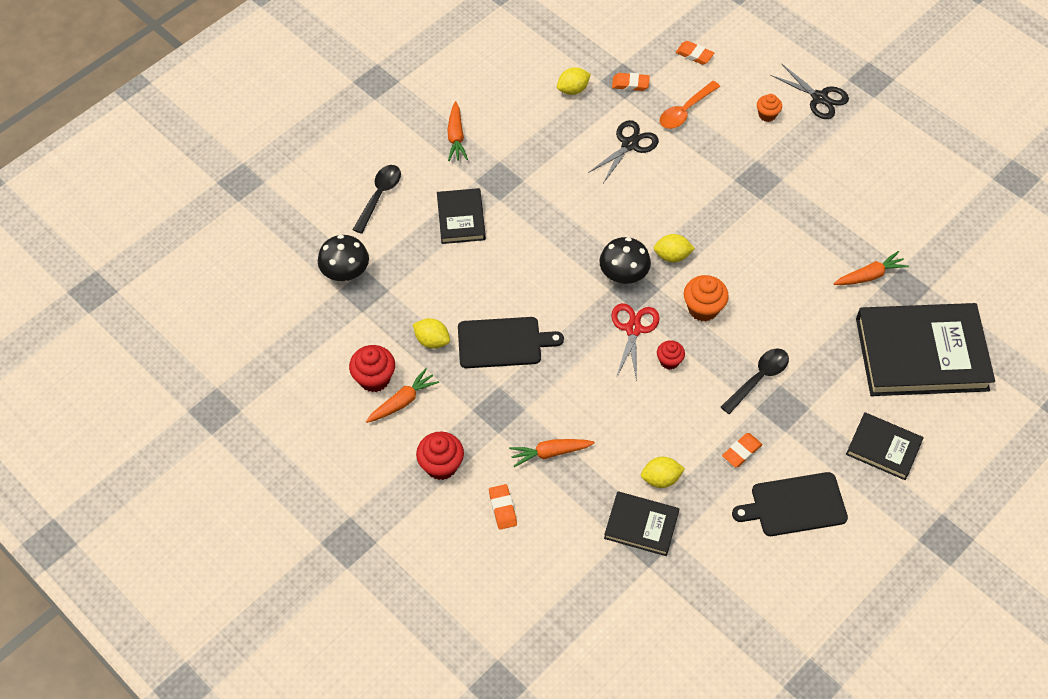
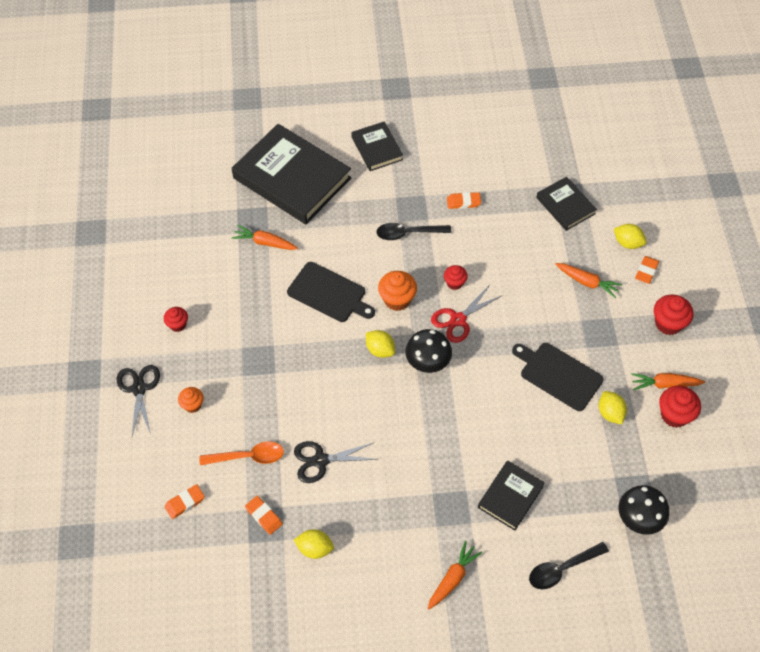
camera: 140 degrees left, 0 degrees up
(661, 479) = (529, 221): yellow lemon -> yellow lemon (627, 243)
(694, 55) = (185, 503): orange eraser -> orange eraser turned 75 degrees clockwise
(795, 505) = (462, 156): black cutting board -> black cutting board (329, 293)
(851, 160) = (178, 325): none -> red cupcake

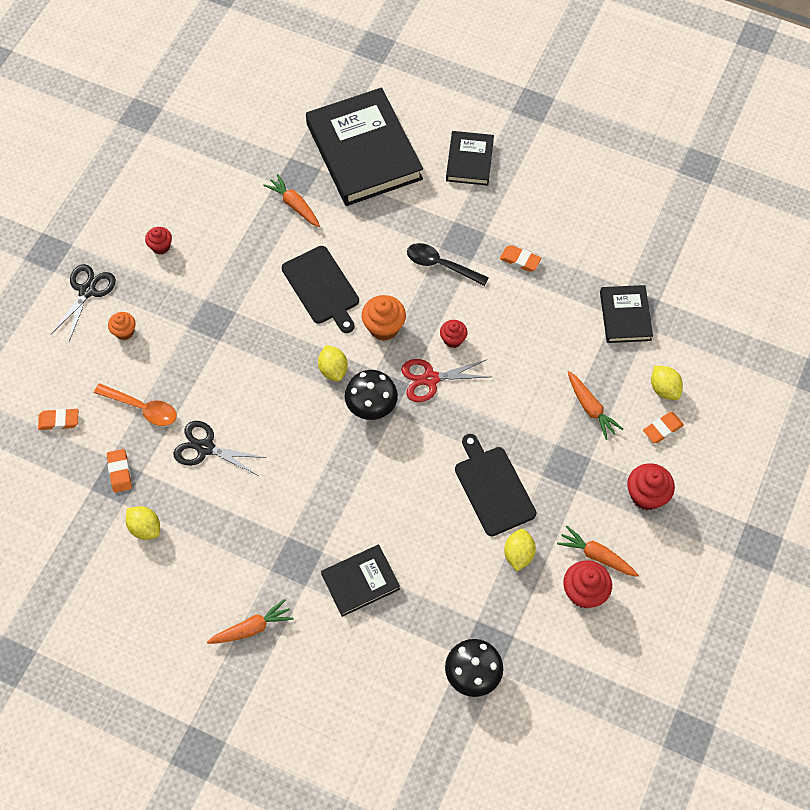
camera: 30 degrees right, 5 degrees up
(562, 569) = (361, 679): black spoon -> none

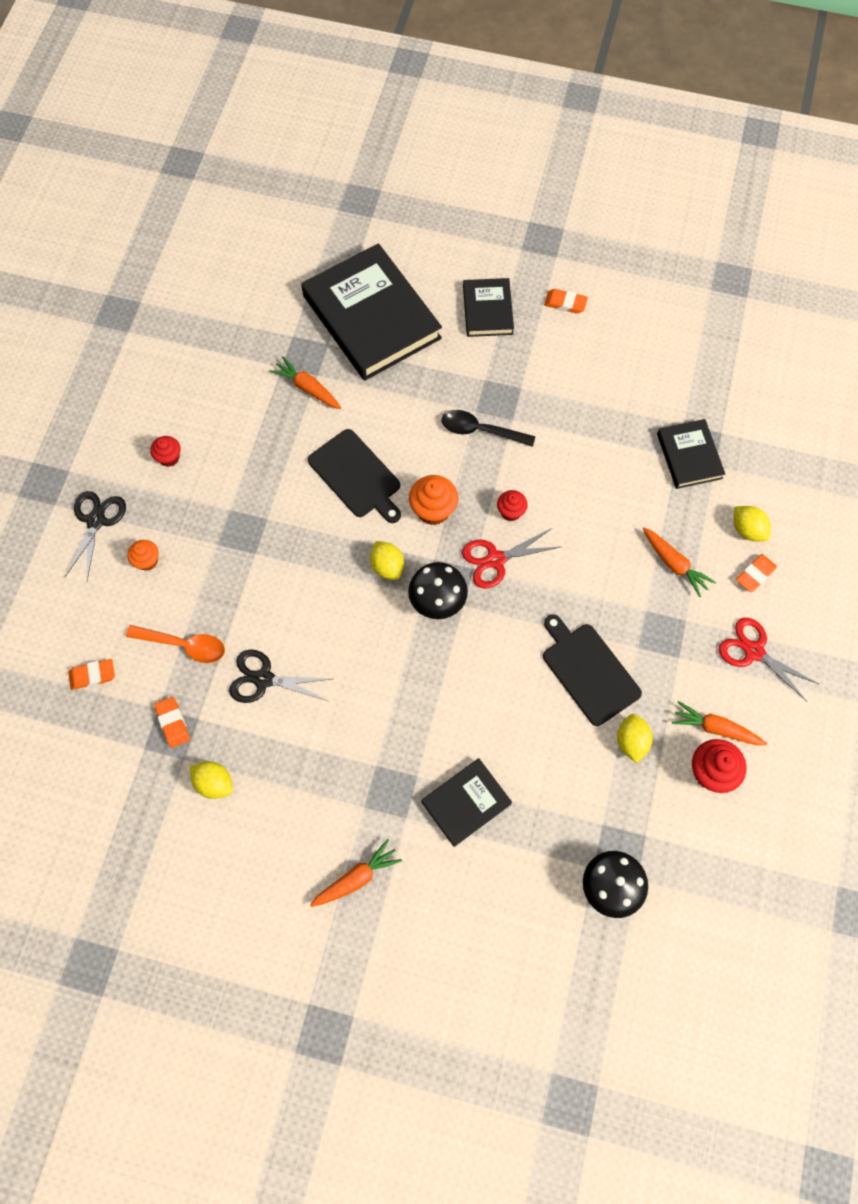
camera: 10 degrees left, 5 degrees up
(520, 260) = (564, 412): orange eraser -> orange eraser (565, 303)
(646, 495) = (754, 651): red cupcake -> red scissors

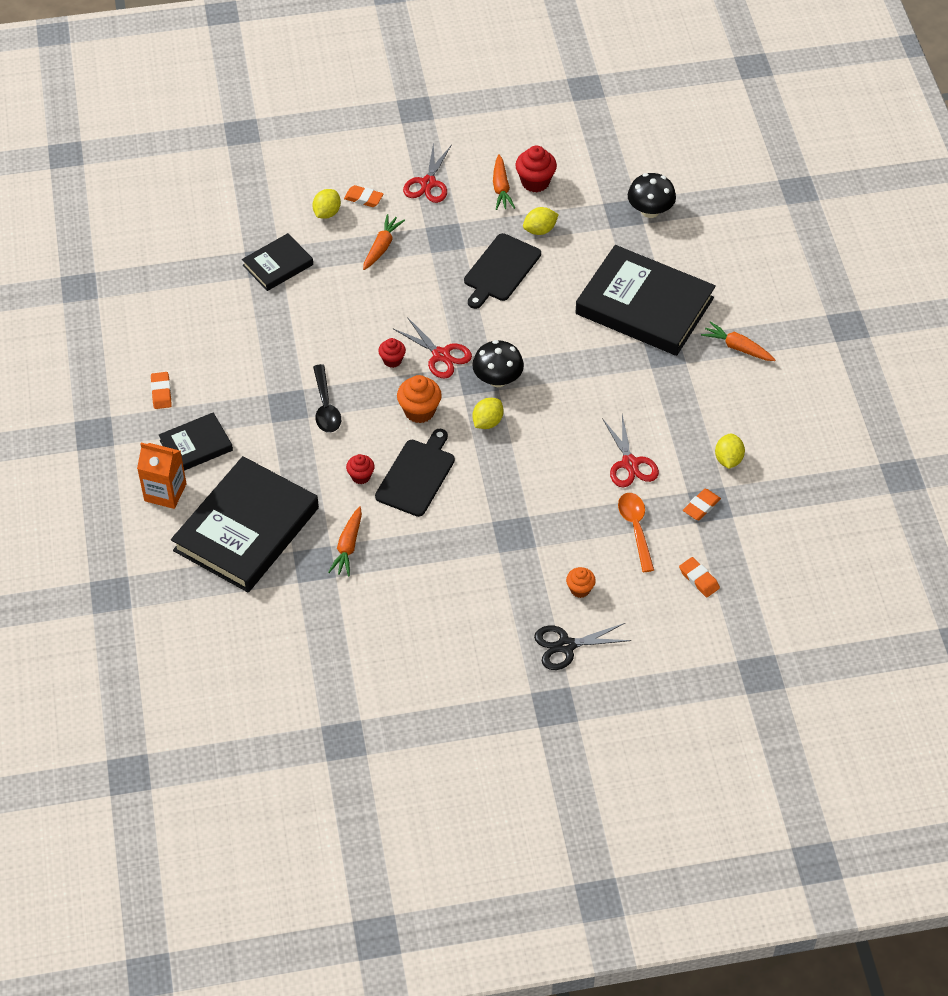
camera: 115 degrees left, 15 degrees down
(169, 457) = (475, 620): red cupcake -> red cupcake (361, 476)
(264, 679) = (630, 463): black scissors -> red scissors
(446, 270) = (165, 492): none -> orange carton
(466, 803) = (644, 306): black book -> black book, size x1.96

